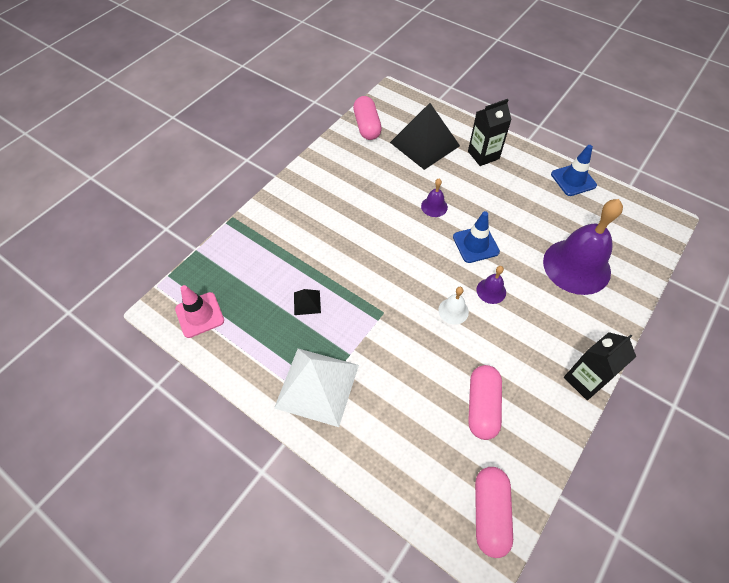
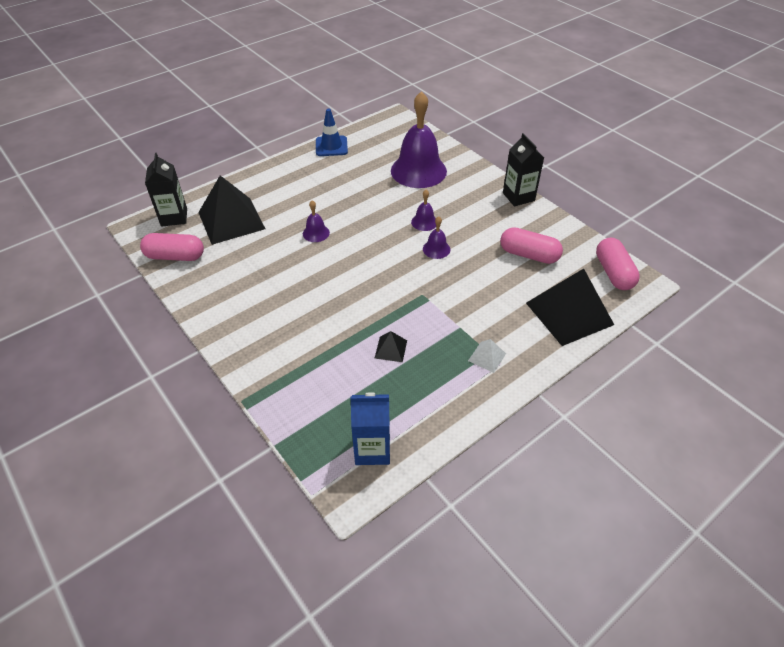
camera: 75 degrees left, 10 degrees down
(200, 315) = (372, 449): pink traffic cone -> blue carton
(317, 386) = (487, 357): white pyramid -> white pyramid, size x0.43
(401, 462) = (569, 313): none -> black pyramid
(453, 311) = (436, 249): white bell -> purple bell
(475, 244) = (372, 218): blue traffic cone -> none
(483, 155) = (271, 187): black carton -> black carton (174, 217)
(490, 513) = (613, 273): pink capsule -> pink capsule turned 60 degrees clockwise

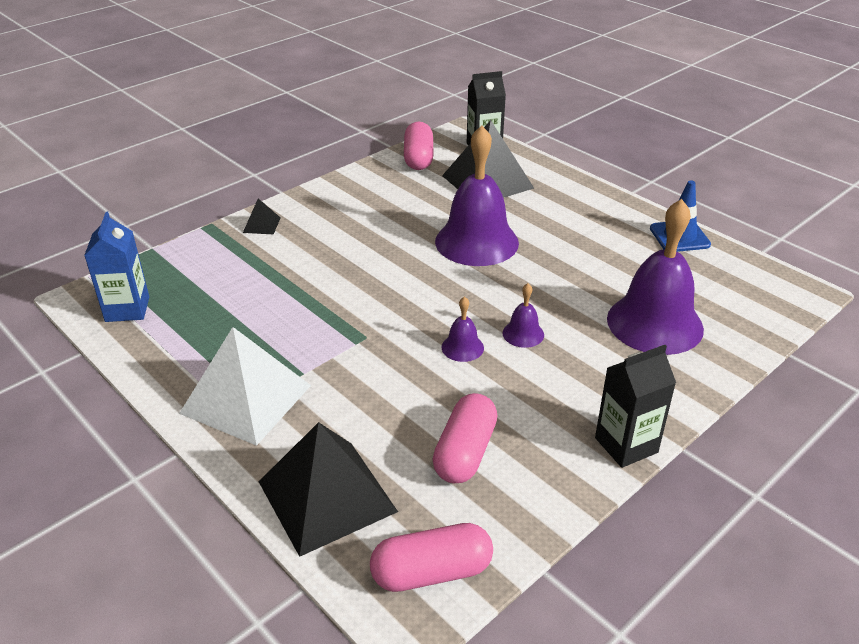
camera: 85 degrees right, 10 degrees down
(316, 233) = (476, 242): purple bell -> purple bell, size x2.31
(391, 349) = (269, 314): black pyramid -> black pyramid (261, 225)
(487, 357) = (246, 399): white pyramid -> white pyramid, size x2.32

